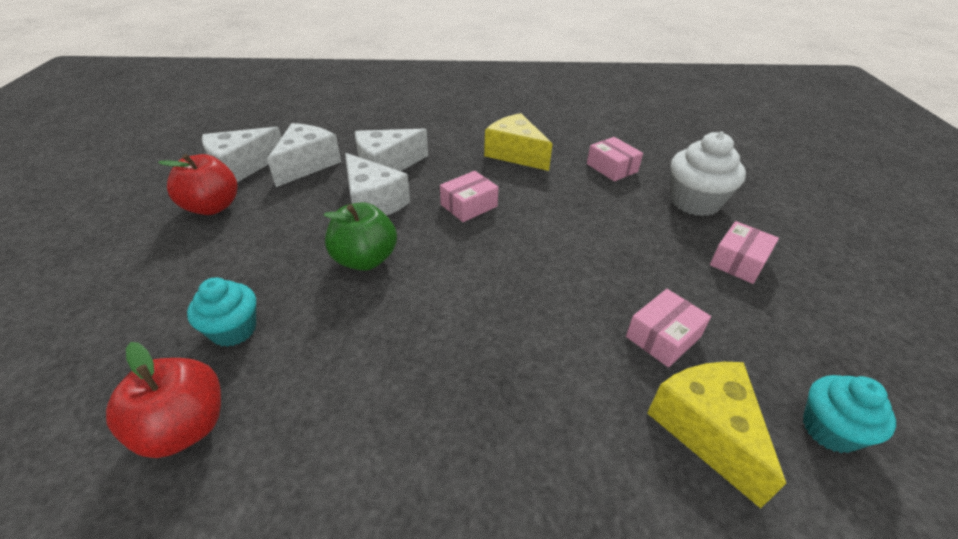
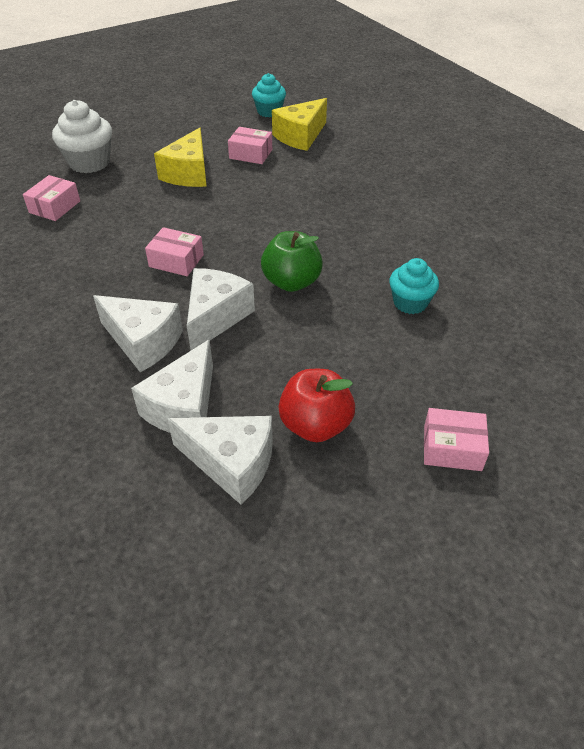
camera: 120 degrees left, 5 degrees up
(185, 427) = (475, 276): red apple -> none
(307, 164) = (184, 407): white cheese -> white cheese turned 60 degrees counterclockwise
(515, 154) = (59, 266): yellow cheese -> yellow cheese (188, 173)
(738, 261) = (156, 140): pink box -> pink box (452, 448)

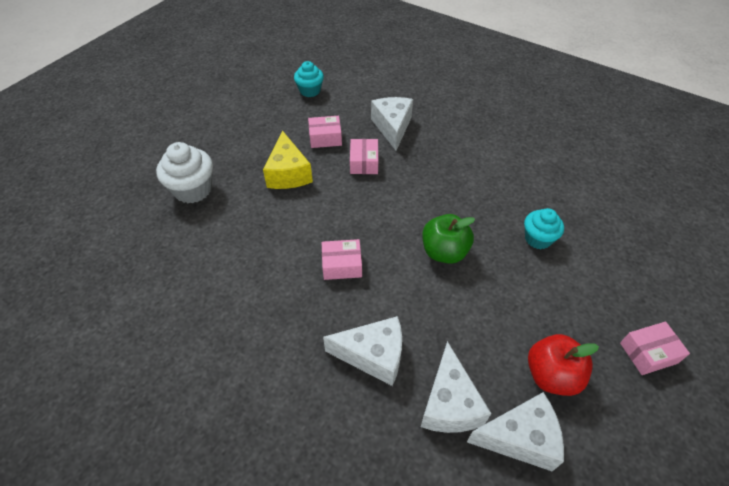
camera: 25 degrees left, 5 degrees up
(55, 207) = (196, 247): pink box -> pink box (364, 163)
(216, 317) = (412, 307): white cheese -> white cheese (392, 127)
(300, 136) = (352, 108): yellow cheese -> none

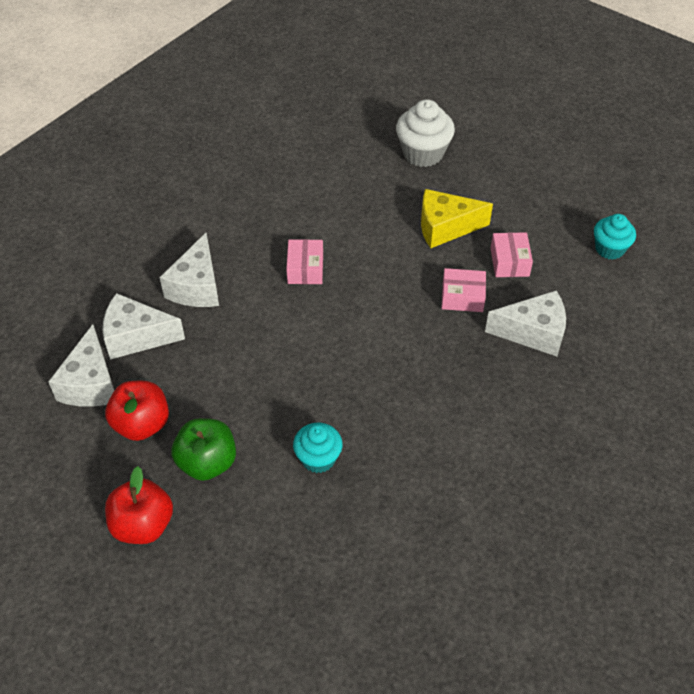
camera: 95 degrees right, 0 degrees up
(444, 252) = (310, 359): green apple -> green apple (207, 463)
(648, 353) = (143, 525): pink box -> red apple

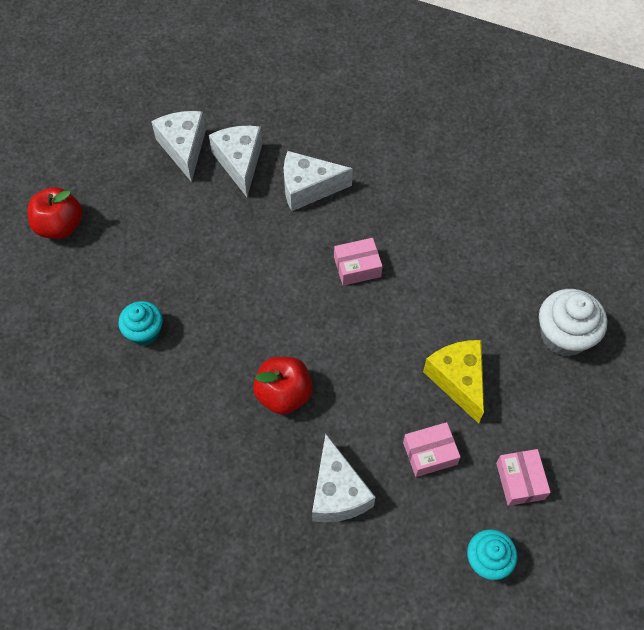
camera: 75 degrees right, 10 degrees up
(90, 383) = (184, 148): white cheese -> white cheese turned 90 degrees clockwise
(142, 424) = (152, 195): red apple -> red apple (284, 394)
(207, 463) = (124, 251): green apple -> none
(462, 297) = (364, 415): pink box -> pink box (520, 481)

